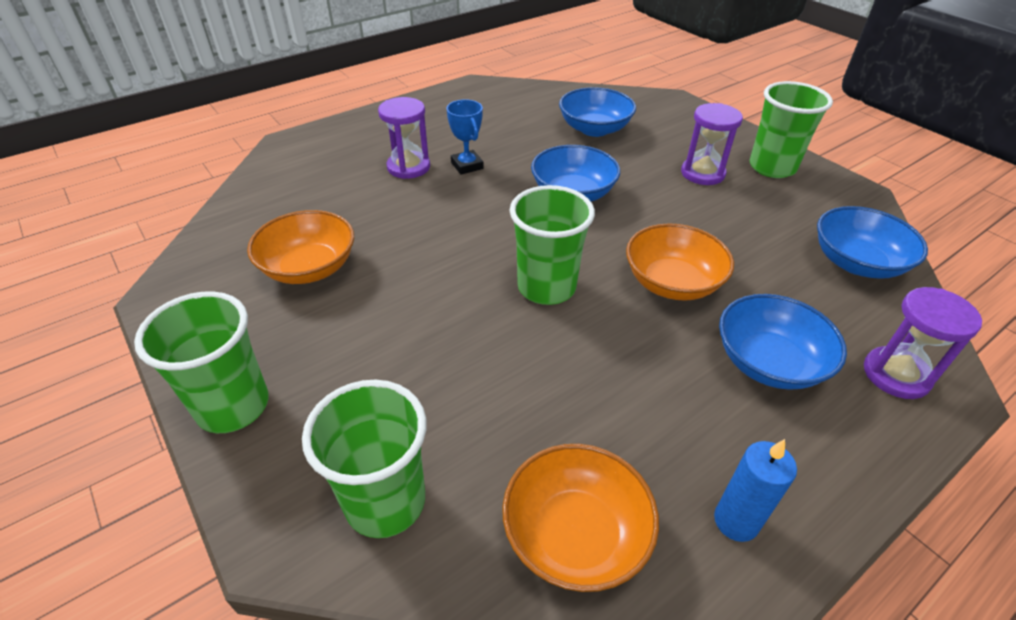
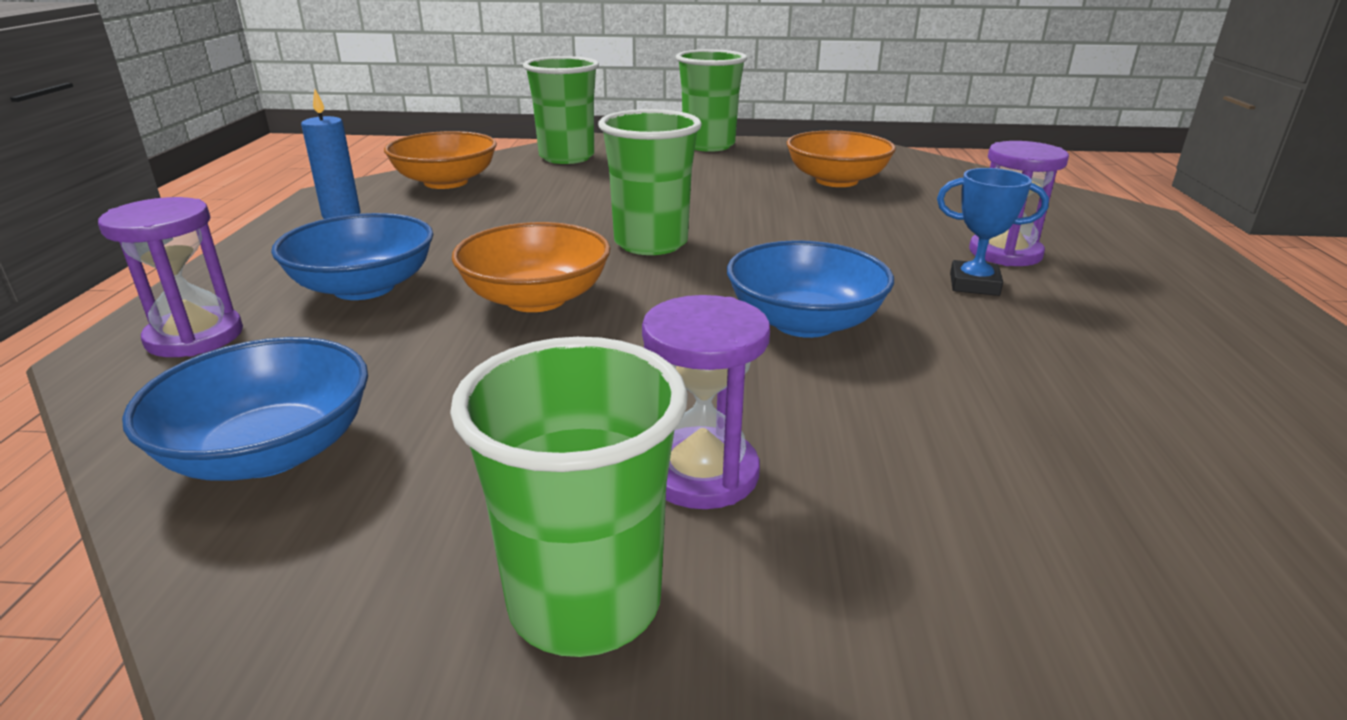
camera: 130 degrees right, 15 degrees down
(594, 129) = (1031, 445): blue bowl -> none

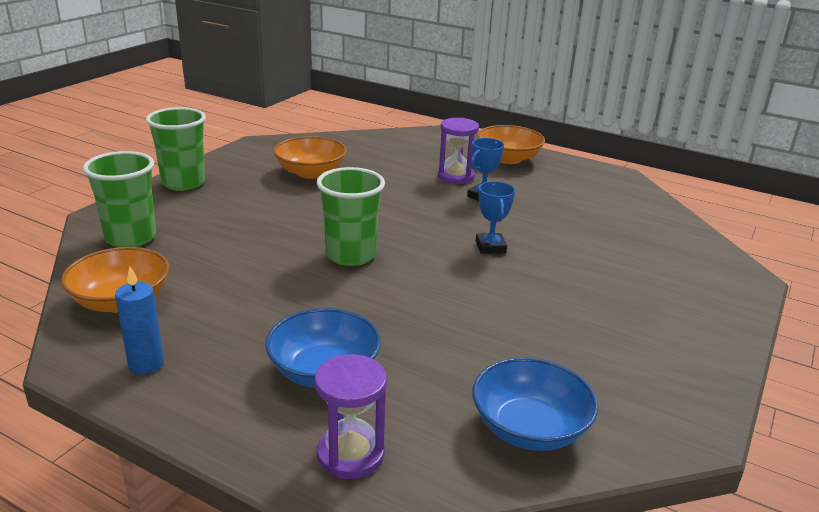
camera: 65 degrees left, 0 degrees up
(536, 299) = (400, 311): orange bowl -> orange bowl (508, 158)
(585, 602) = (675, 358): green cup -> none
(701, 473) = (605, 312): purple hourglass -> none
(804, 322) = (490, 247): blue bowl -> blue trophy

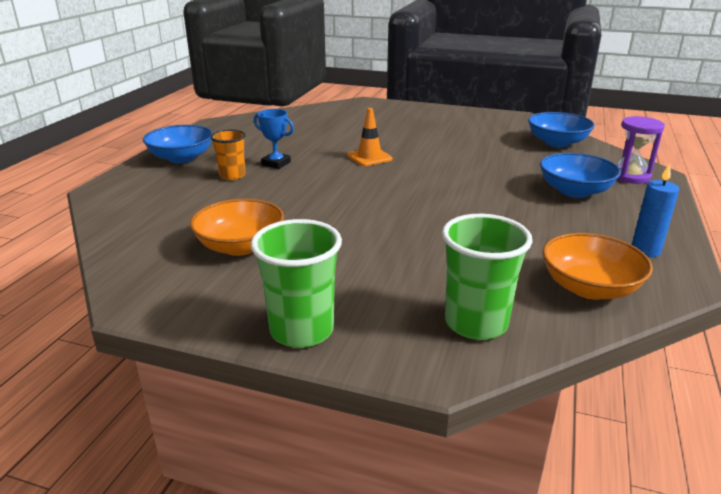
camera: 100 degrees left, 0 degrees up
(350, 255) = (420, 201): green cup -> none
(455, 176) = (232, 175): purple hourglass -> orange cup
(490, 247) = (369, 157): blue trophy -> orange traffic cone
(508, 158) = (181, 158): orange bowl -> blue bowl

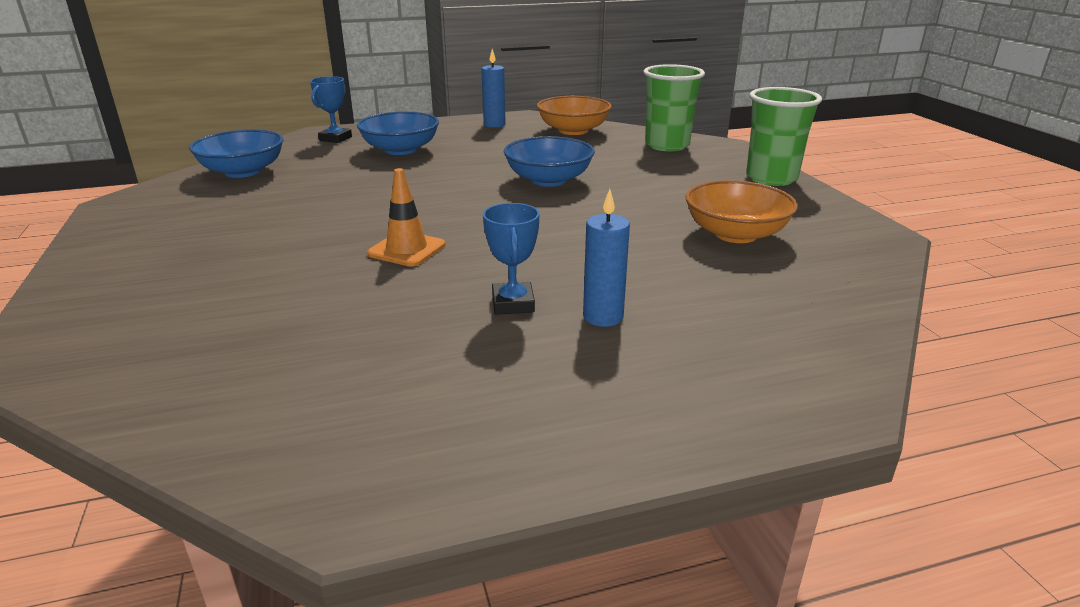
camera: 125 degrees left, 0 degrees up
(181, 158) = (610, 409): blue bowl -> blue bowl (548, 180)
(232, 175) = (603, 317): orange cup -> blue candle
(630, 176) = (335, 138): purple hourglass -> blue trophy

